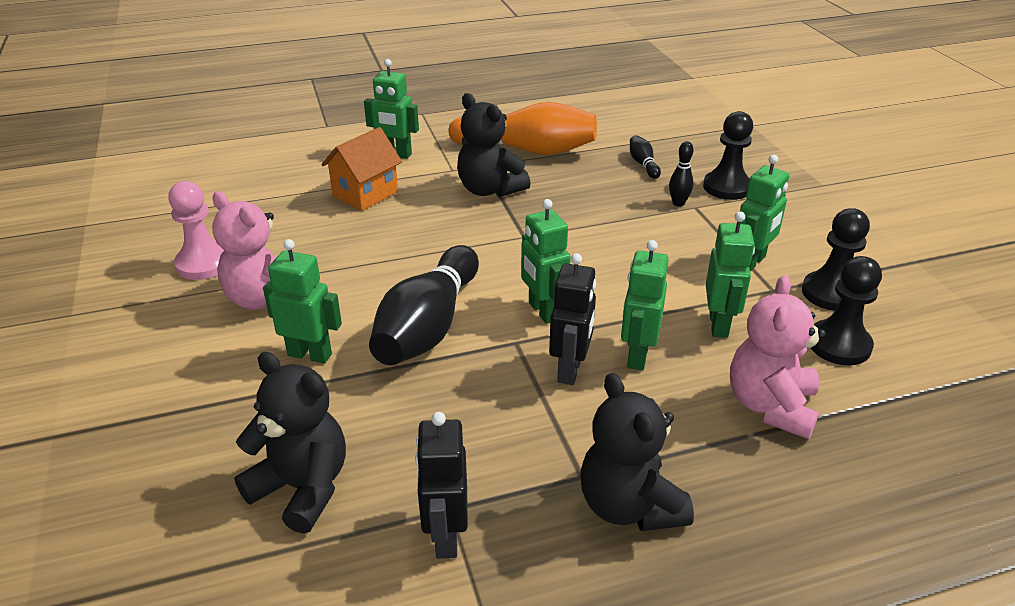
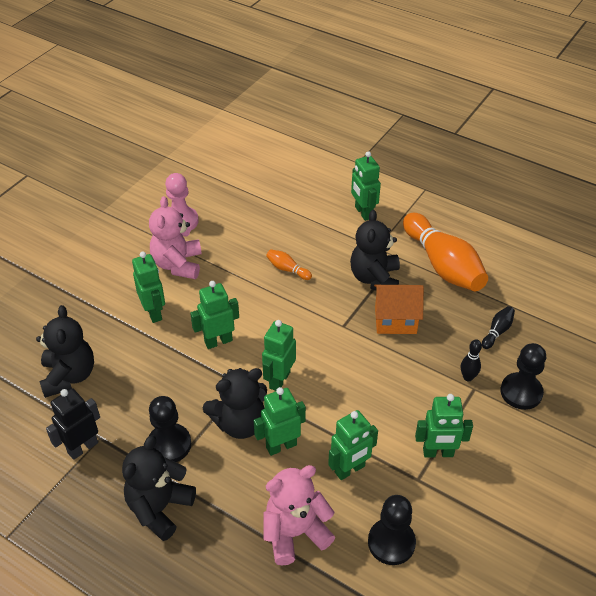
camera: 50 degrees right, 10 degrees up
(365, 194) = (307, 231): orange house -> orange house (395, 320)
(397, 231) = (287, 269): none -> orange bowling pin
(428, 326) = (218, 341): black bowling pin -> green robot
(570, 370) = (240, 423): black robot -> black teddy bear
(830, 293) = (447, 513): black pawn -> black pawn (169, 444)

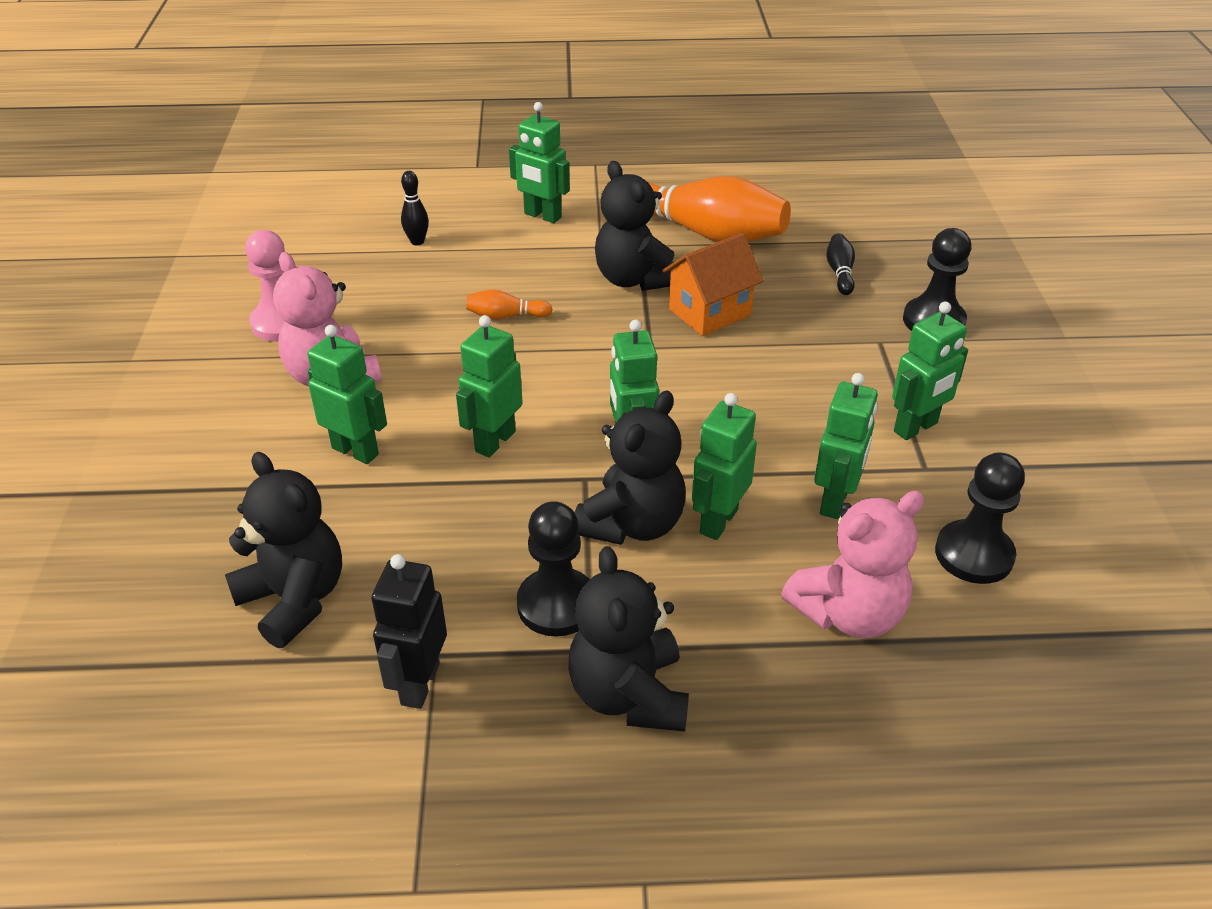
camera: 35 degrees left, 5 degrees down
(295, 533) = (848, 613): pink teddy bear -> pink teddy bear turned 150 degrees counterclockwise
(468, 377) = (860, 333): black bowling pin -> black bowling pin (417, 241)

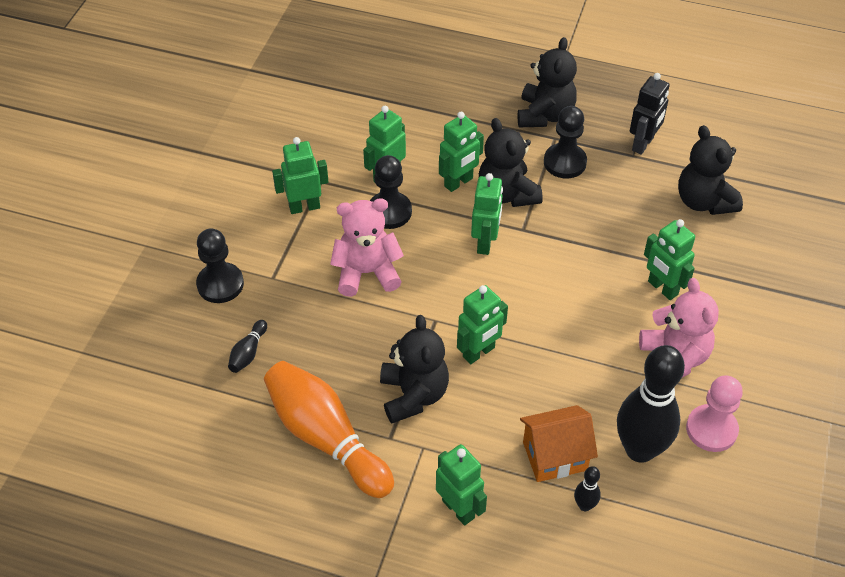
camera: 160 degrees left, 10 degrees up
(365, 290) = (640, 449): none -> black bowling pin
(494, 441) = (570, 270): green robot -> green robot (479, 352)
(506, 316) = (531, 383): orange bowling pin -> none
(632, 524) = (507, 194): black teddy bear -> black teddy bear turned 75 degrees counterclockwise
(709, 312) = (374, 340): orange house -> orange house (555, 456)
(848, 613) = (421, 120): pink teddy bear -> pink teddy bear (367, 273)
(974, 554) = (336, 130): black pawn -> black pawn (389, 212)

